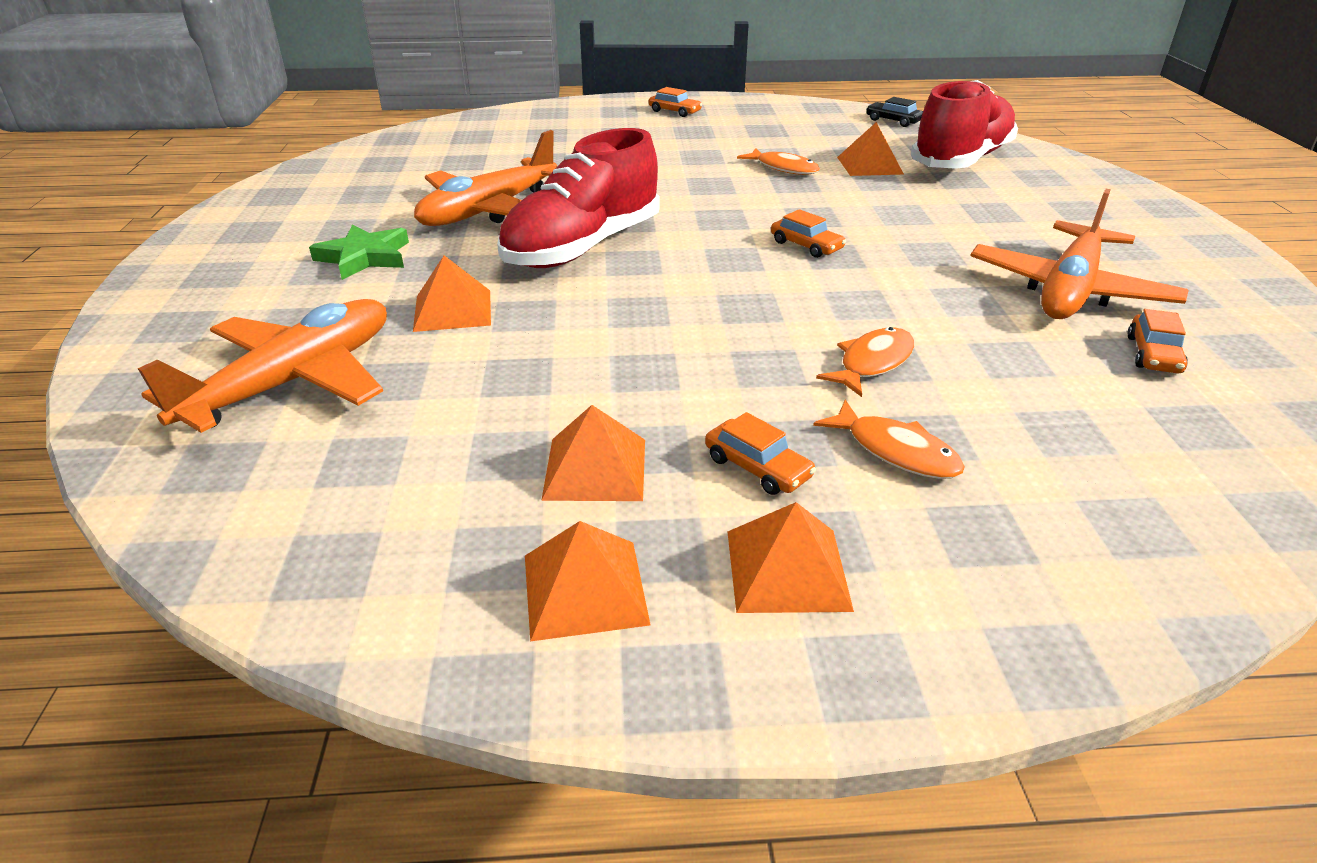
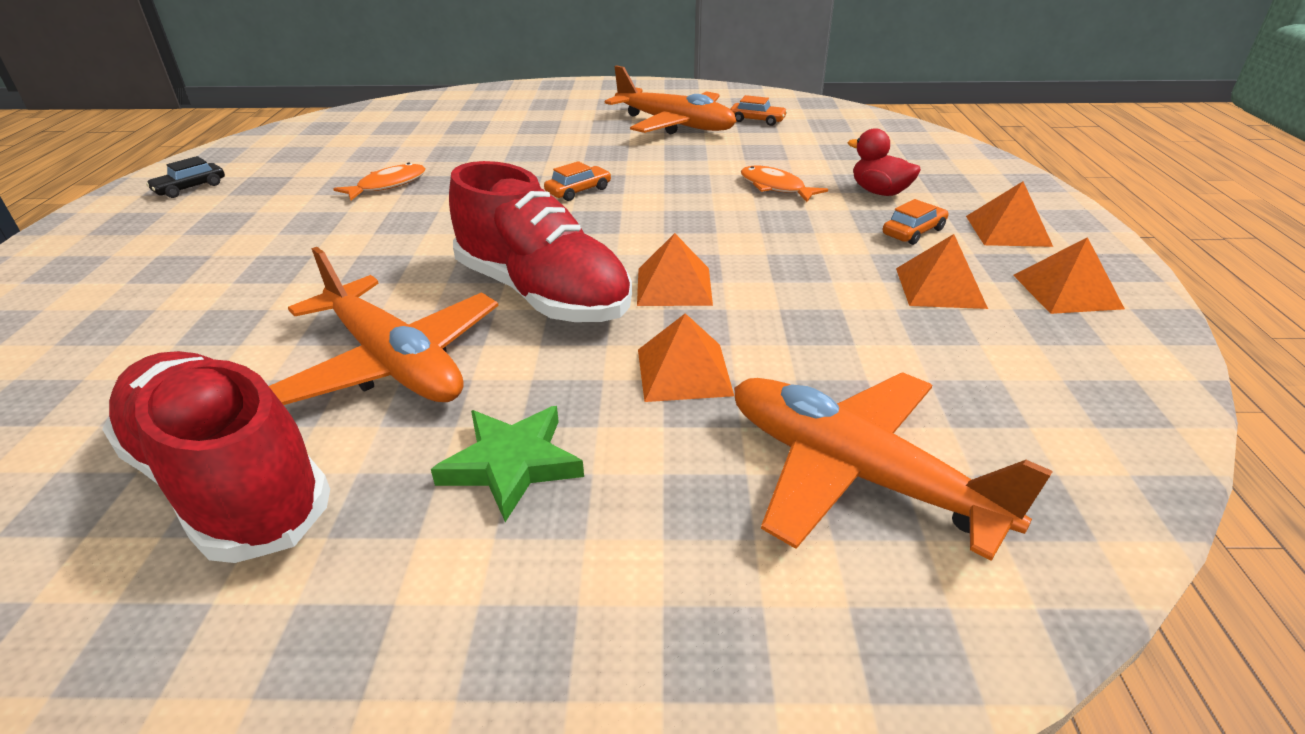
camera: 85 degrees left, 0 degrees up
(674, 111) = (125, 230): orange car -> none
(869, 165) = (411, 151): orange pyramid -> orange pyramid (674, 286)
(893, 121) = (301, 131): black car -> black car (190, 188)
(896, 451) = (879, 192): orange fish -> red duck
(961, 160) = (427, 121): red shoe -> red shoe (229, 482)

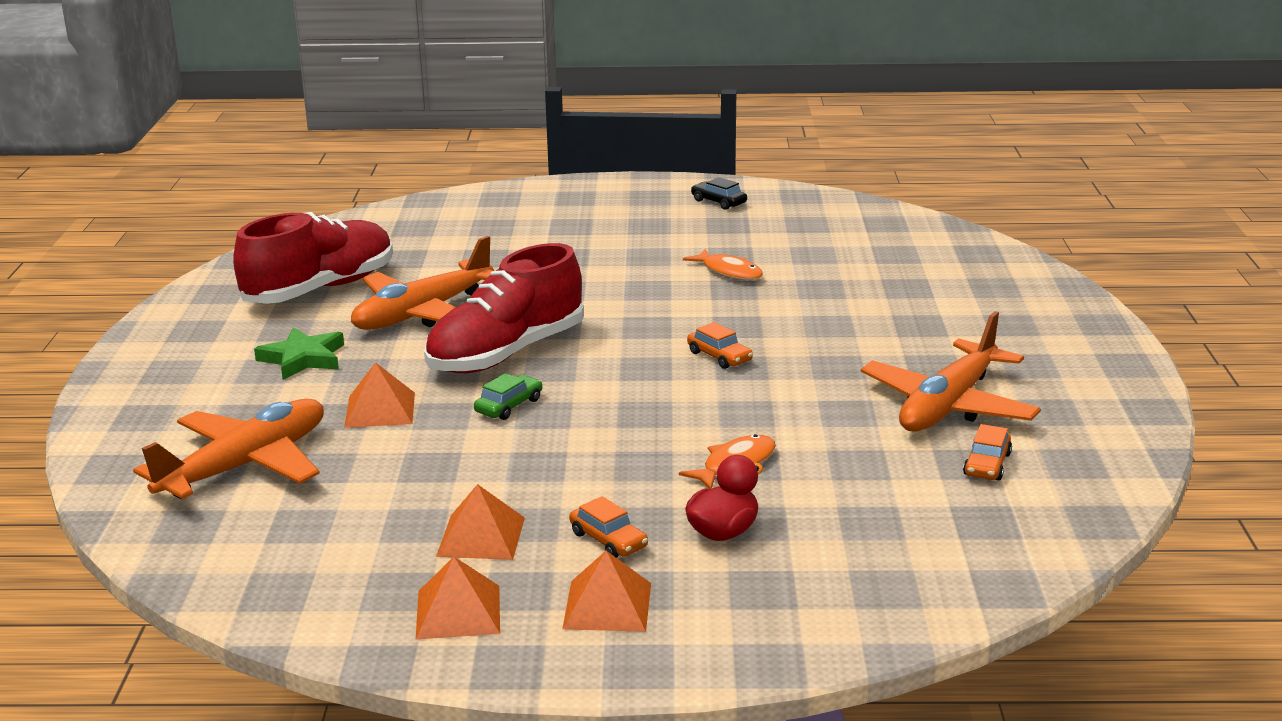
camera: 90 degrees right, 10 degrees down
(674, 286) = (509, 406): orange pyramid -> green car

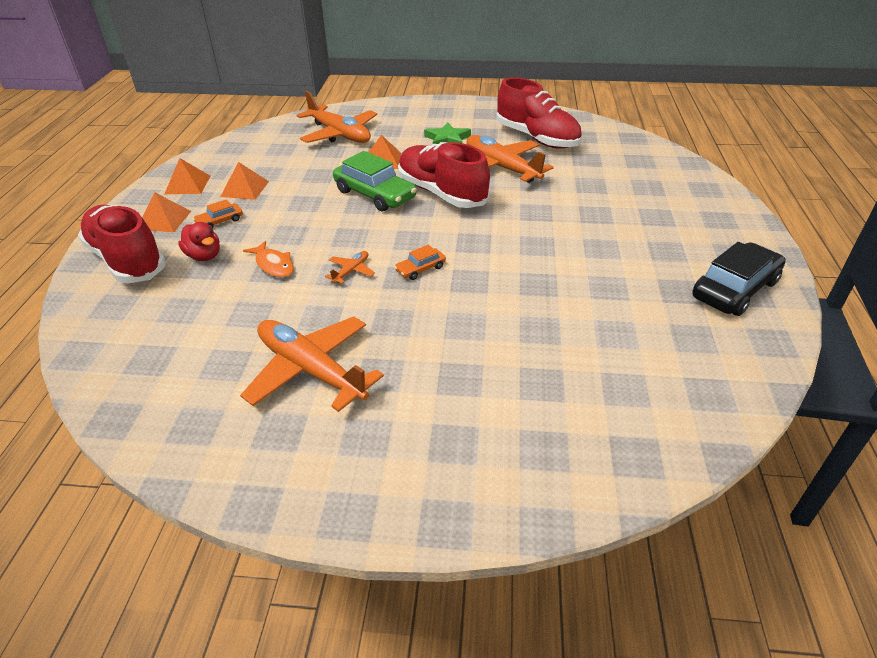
camera: 95 degrees right, 15 degrees up
(509, 406) = (375, 194): green car -> green car, size x2.06
(718, 202) = (734, 289): black car -> black car, size x2.06
(729, 272) = (572, 283): orange fish -> none
(736, 402) = (351, 271): none -> orange plane
(753, 611) = (127, 260): none -> red shoe
(987, 464) = (217, 374): orange car -> none

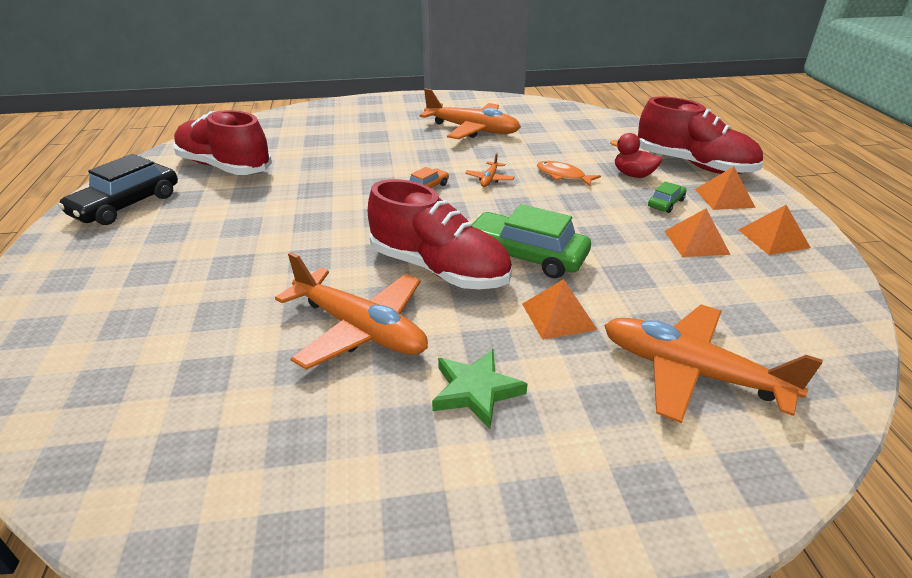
camera: 165 degrees right, 5 degrees down
(220, 221) = (666, 203): orange car -> green car
(537, 138) = (290, 425): red shoe -> red shoe (224, 167)

